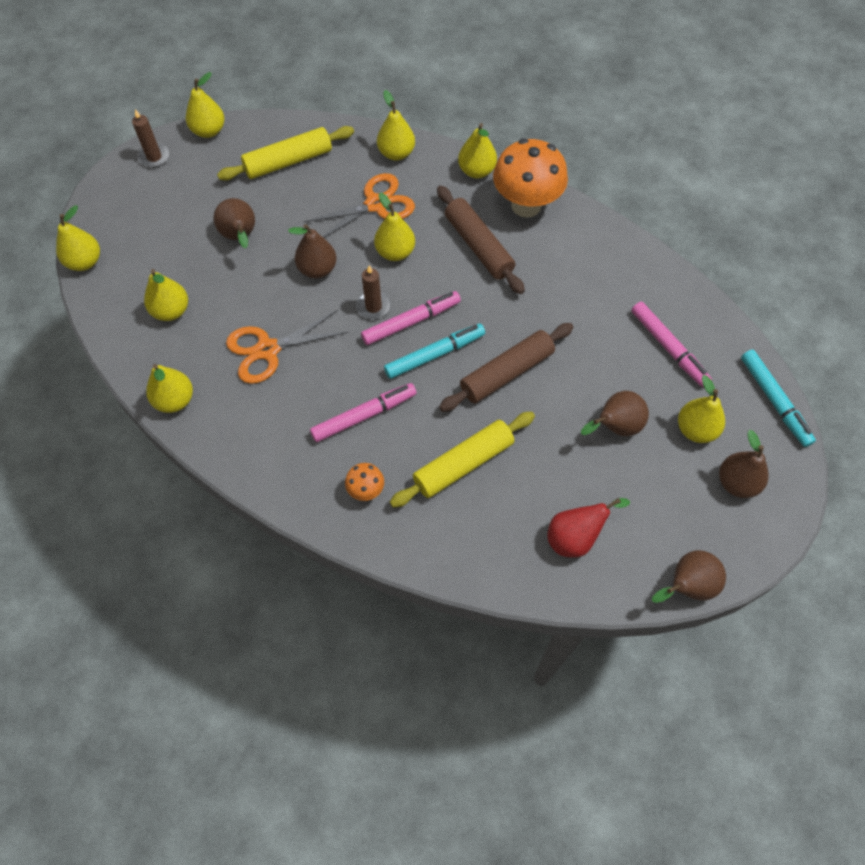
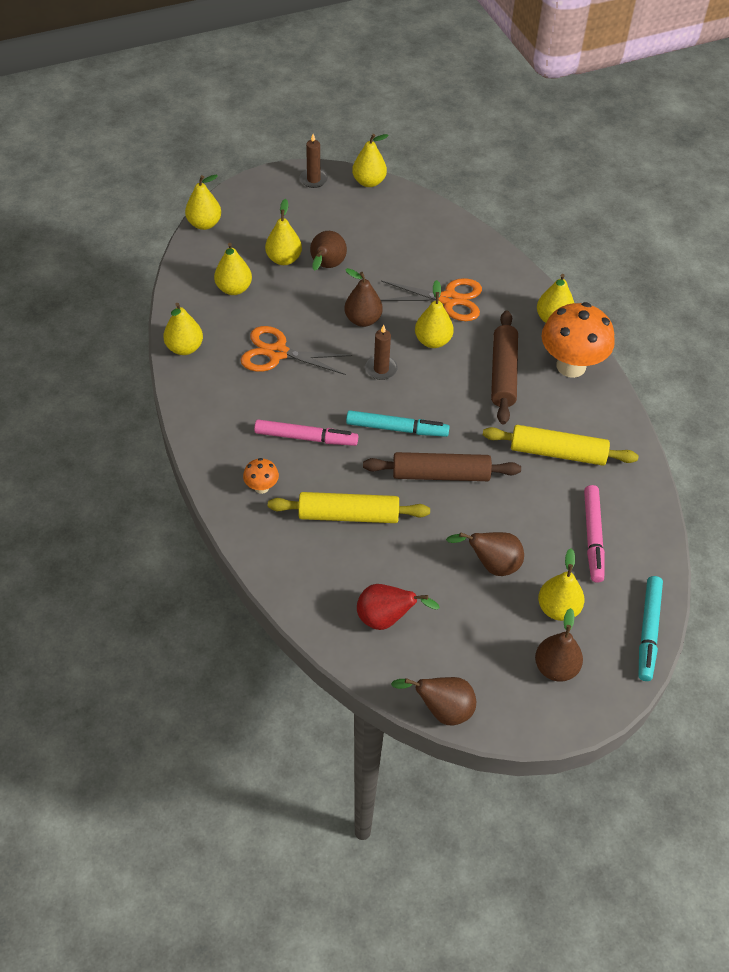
camera: 35 degrees right, 10 degrees down
(288, 161) = (409, 234): yellow rolling pin -> yellow rolling pin (557, 453)
(396, 153) = (499, 272): yellow pear -> yellow pear (284, 259)
(411, 322) = (400, 396): pink marker -> none

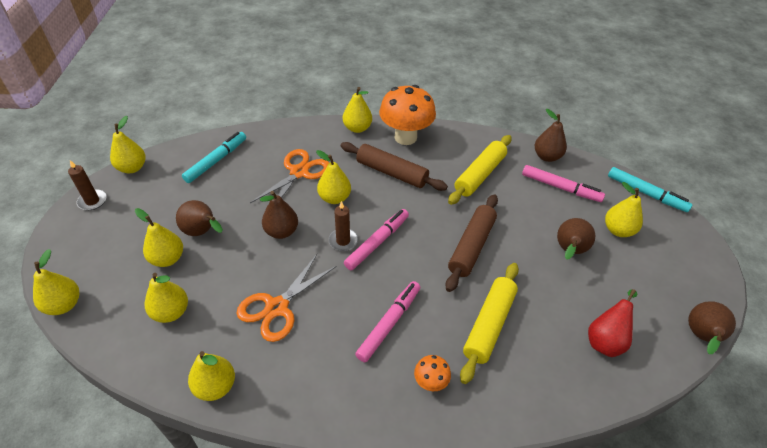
camera: 65 degrees left, 5 degrees down
(396, 396) = (377, 242): none -> pink marker
(397, 429) = (412, 255): turquoise marker -> turquoise marker (216, 161)
(555, 668) = (669, 252): brown pear -> brown pear (547, 156)

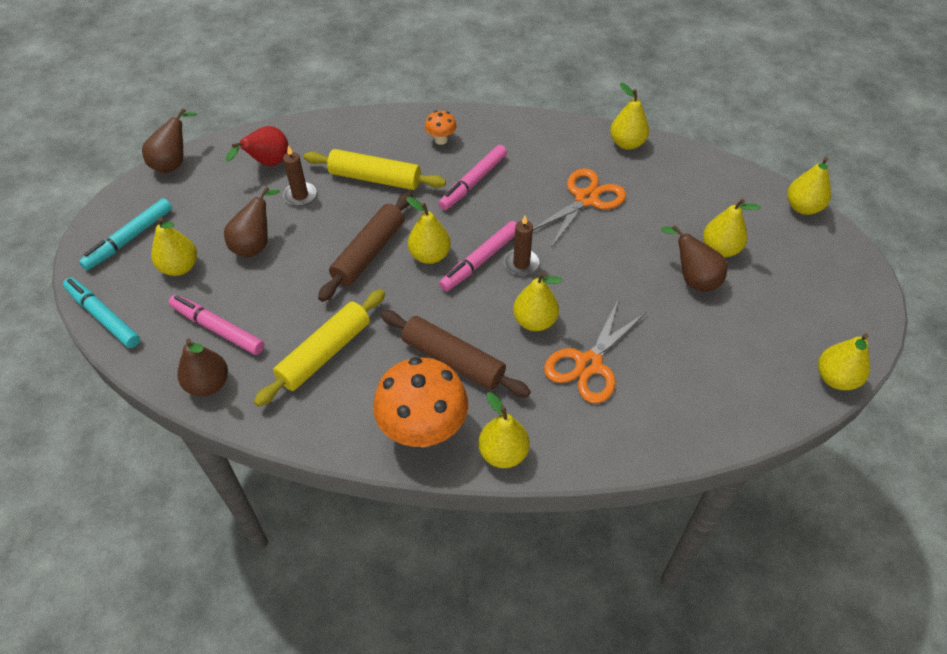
camera: 175 degrees left, 5 degrees up
(92, 201) = (856, 325): brown candle -> brown candle (300, 195)
(171, 312) = (691, 198): yellow pear -> yellow pear (430, 255)
(216, 161) = (717, 388): turquoise marker -> turquoise marker (129, 239)
(281, 231) = (597, 277): brown pear -> none
(489, 325) = (375, 178): yellow rolling pin -> yellow rolling pin turned 75 degrees clockwise

